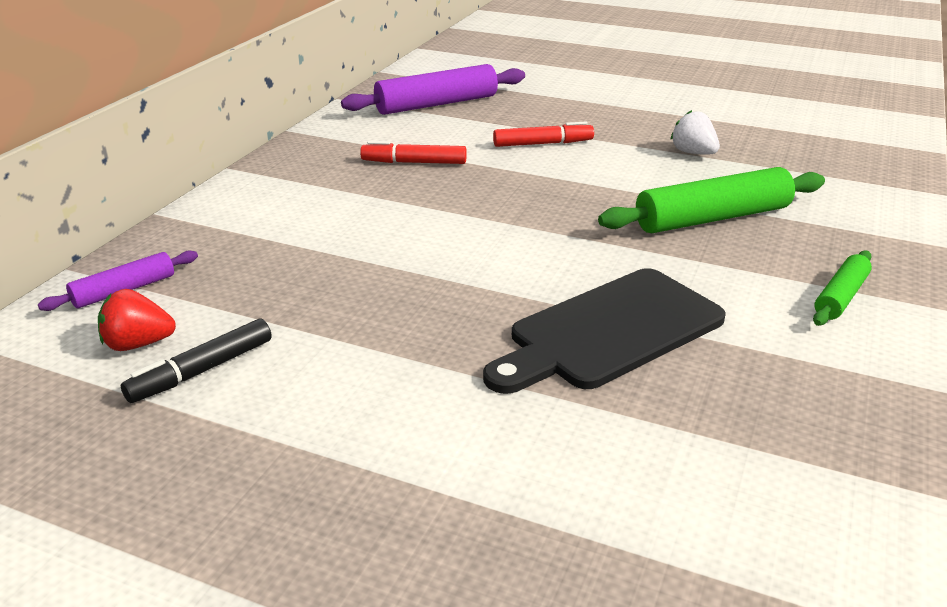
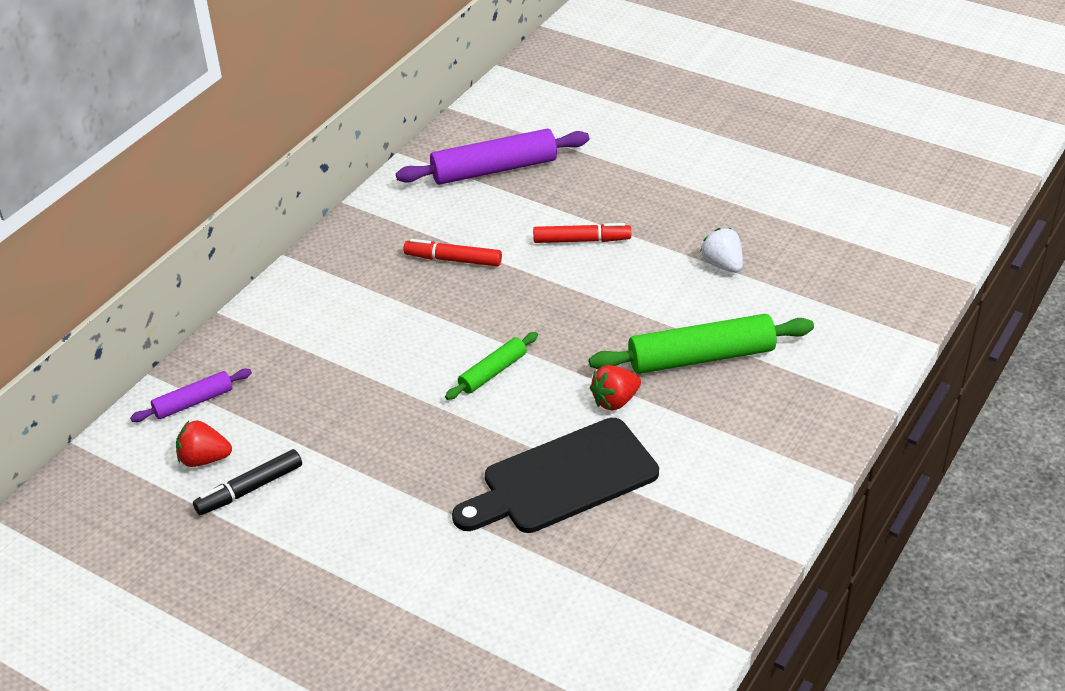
camera: 10 degrees right, 10 degrees up
(637, 258) = (615, 401): none -> red strawberry
(841, 297) = (767, 460): green rolling pin -> green rolling pin (493, 372)

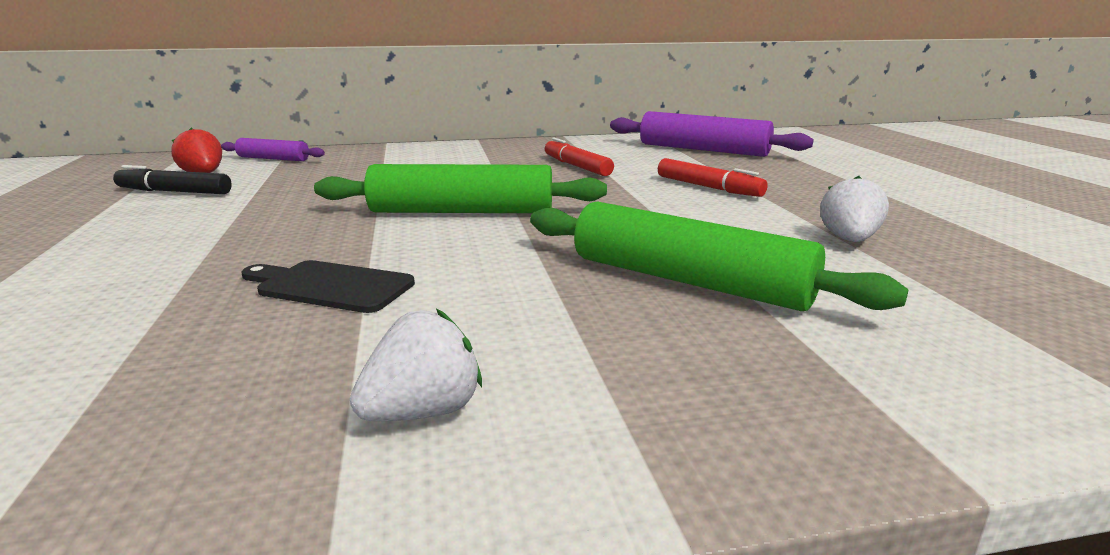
camera: 45 degrees right, 20 degrees down
(493, 372) = (462, 212): green rolling pin -> green rolling pin, size x1.84
(563, 479) = (330, 286): black cutting board -> black cutting board, size x0.55
(615, 401) = (518, 266): red strawberry -> none
(725, 501) = (423, 412): none -> white strawberry

